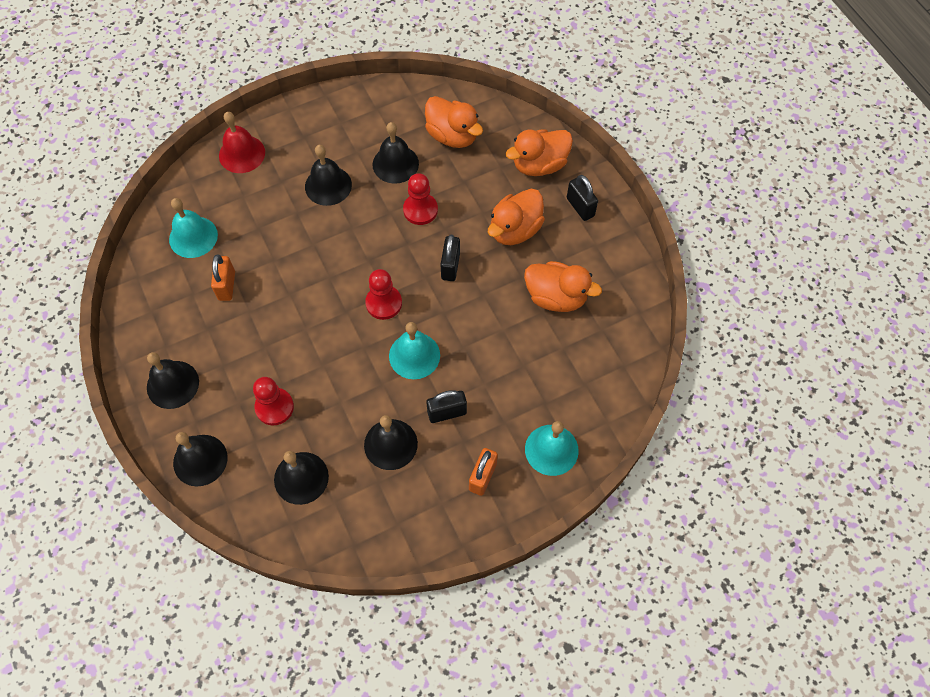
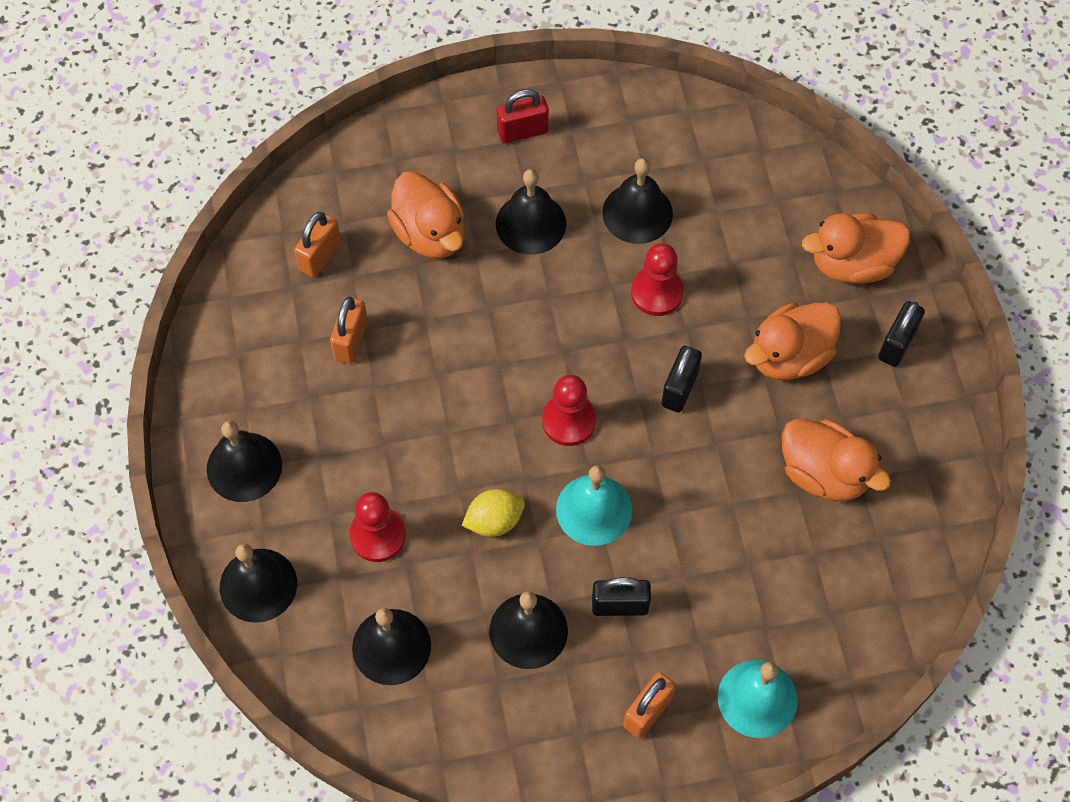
camera: 15 degrees right, 0 degrees up
(193, 237) = (320, 256): turquoise bell -> orange padlock
(242, 154) = (417, 146): red bell -> none
(309, 130) = (522, 131): none -> red padlock
(350, 379) = (494, 521): none -> yellow lemon
(452, 136) = (733, 188): orange duck -> orange duck (430, 234)
(580, 207) = (897, 344): black padlock -> black padlock turned 45 degrees clockwise

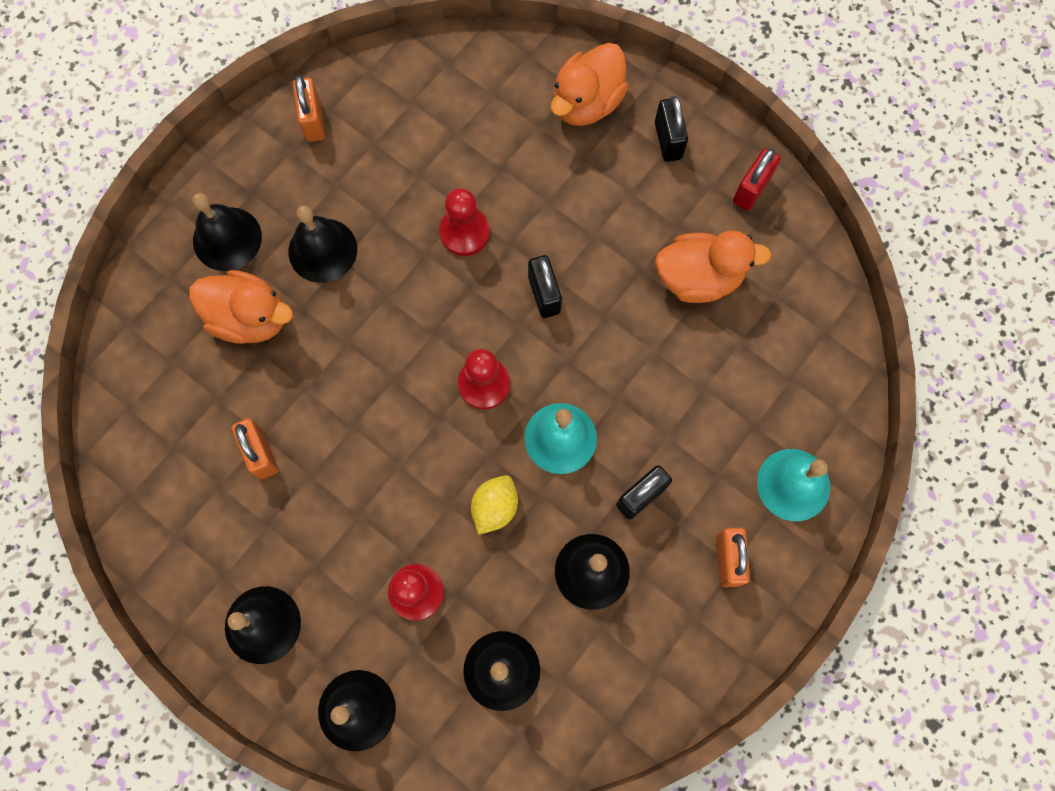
camera: 40 degrees left, 10 degrees up
(320, 256) = (176, 404): orange padlock -> orange padlock (313, 121)
(522, 131) = (253, 181): red padlock -> red padlock (751, 189)
(637, 213) = (397, 180): black bell -> black bell (227, 238)
(789, 356) = (601, 208): orange duck -> none

